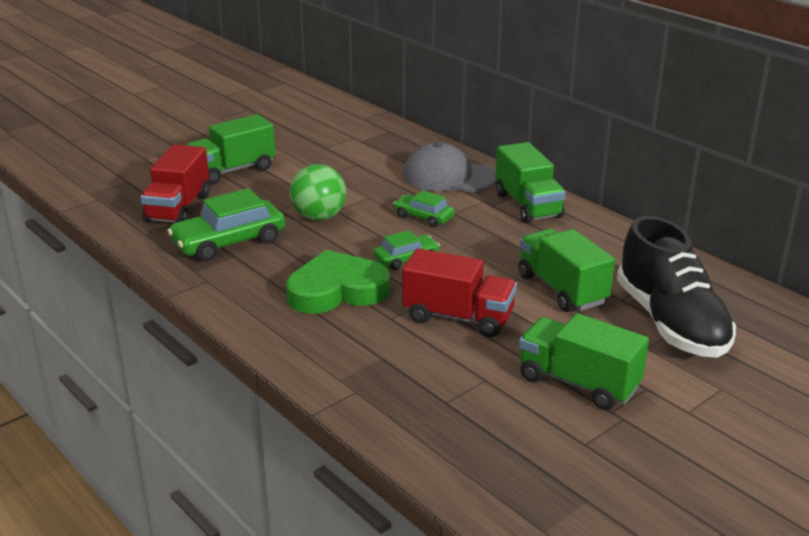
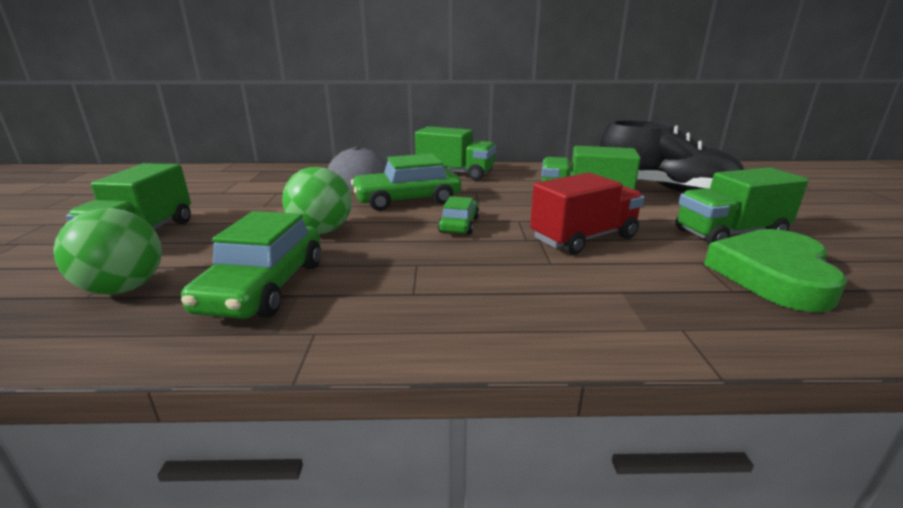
camera: 50 degrees left, 5 degrees down
(178, 208) = (124, 288): red truck -> green ball
(337, 290) = (465, 268): green heart -> green heart (773, 275)
(423, 217) = (407, 200): green car -> green car, size x1.76

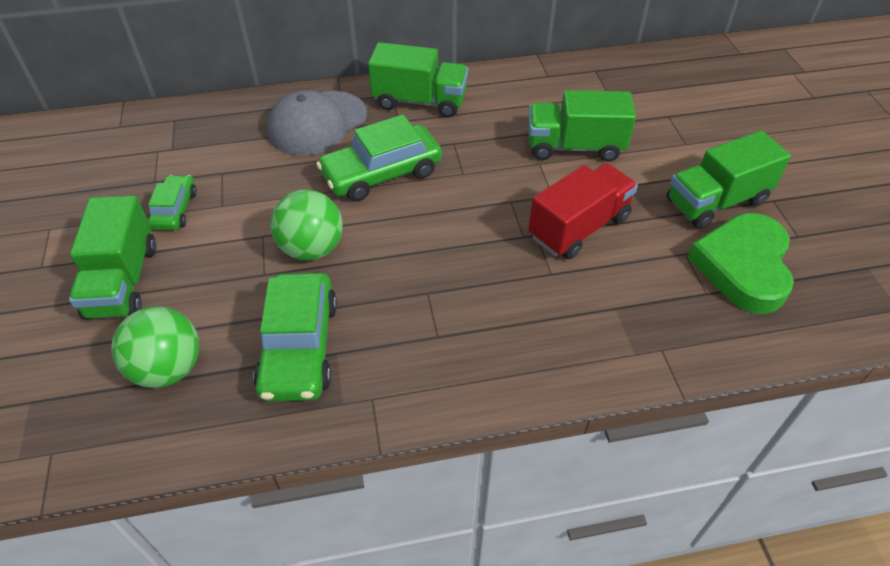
camera: 10 degrees left, 25 degrees up
(459, 225) = (451, 218): green car -> green car (175, 210)
(663, 189) = (659, 115): black shoe -> none

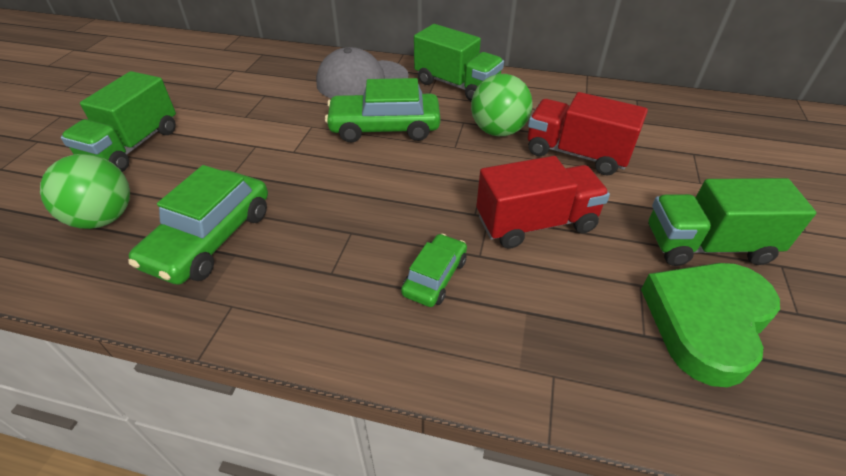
camera: 25 degrees right, 5 degrees down
(175, 210) = (211, 110): green car -> green car (435, 277)
(312, 248) = (284, 166): green ball -> green ball (498, 131)
(574, 147) = (576, 154): green truck -> red truck

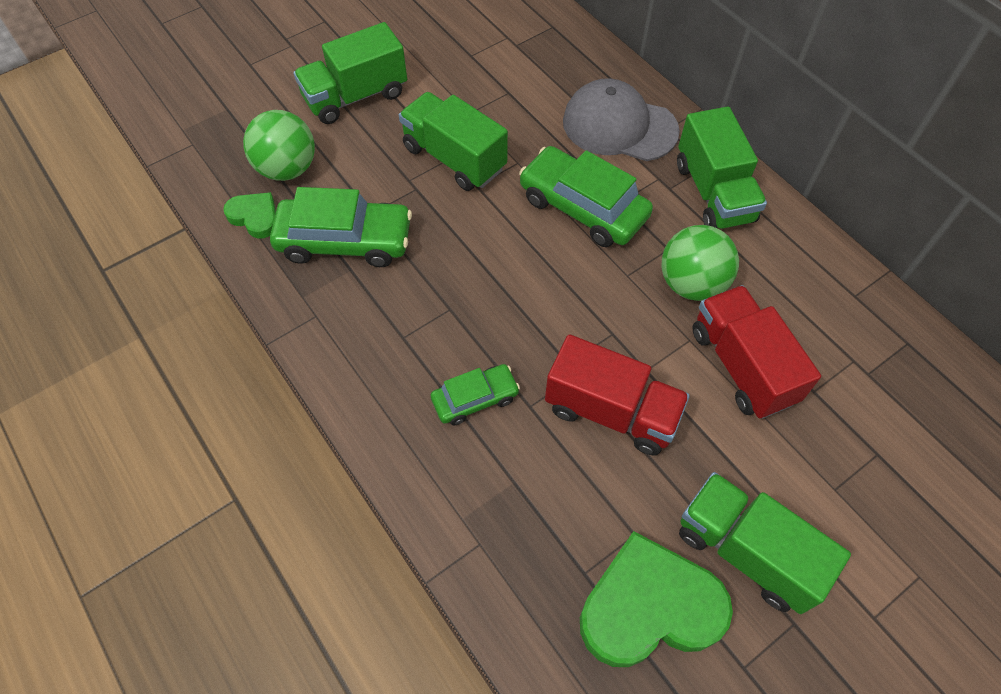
camera: 40 degrees right, 15 degrees up
(96, 268) = (255, 217): none -> green heart
(210, 238) = (345, 241): green car -> green car turned 150 degrees counterclockwise
(259, 145) = (454, 158): none -> green truck

